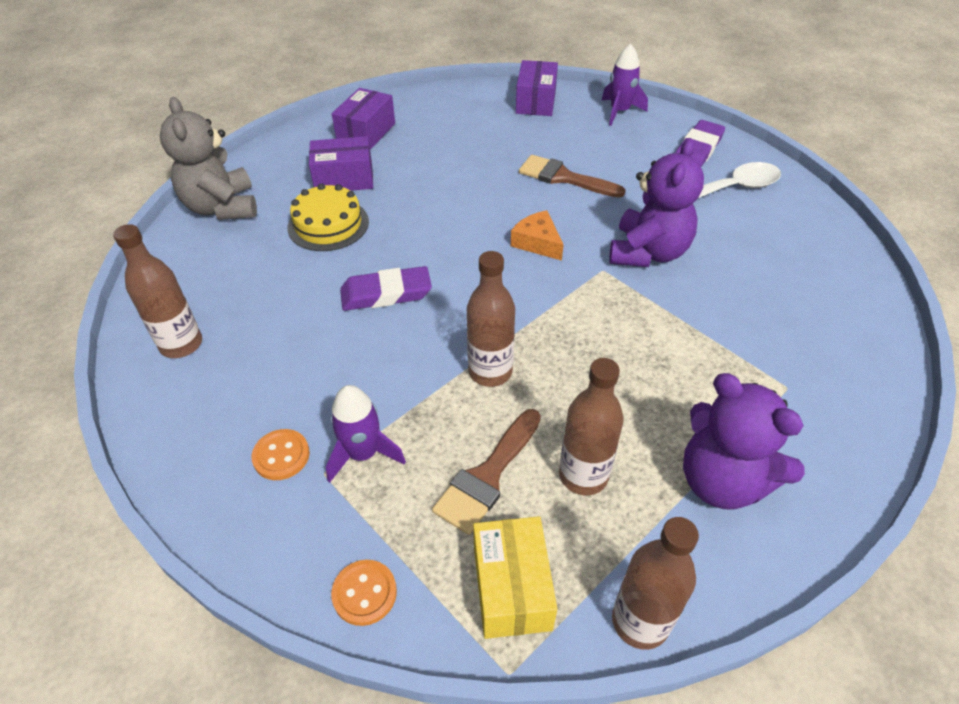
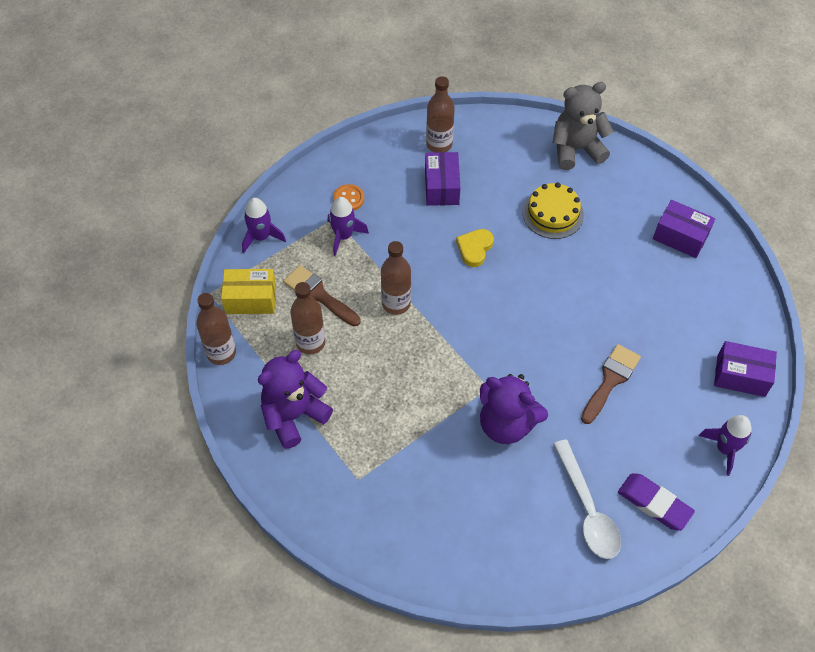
camera: 95 degrees right, 10 degrees up
(344, 179) = (611, 222): purple box -> purple box (442, 187)
(364, 593) = (261, 237): orange button -> purple rocket
(386, 293) = (474, 248): purple eraser -> yellow heart
(537, 243) = (523, 348): orange cheese -> none

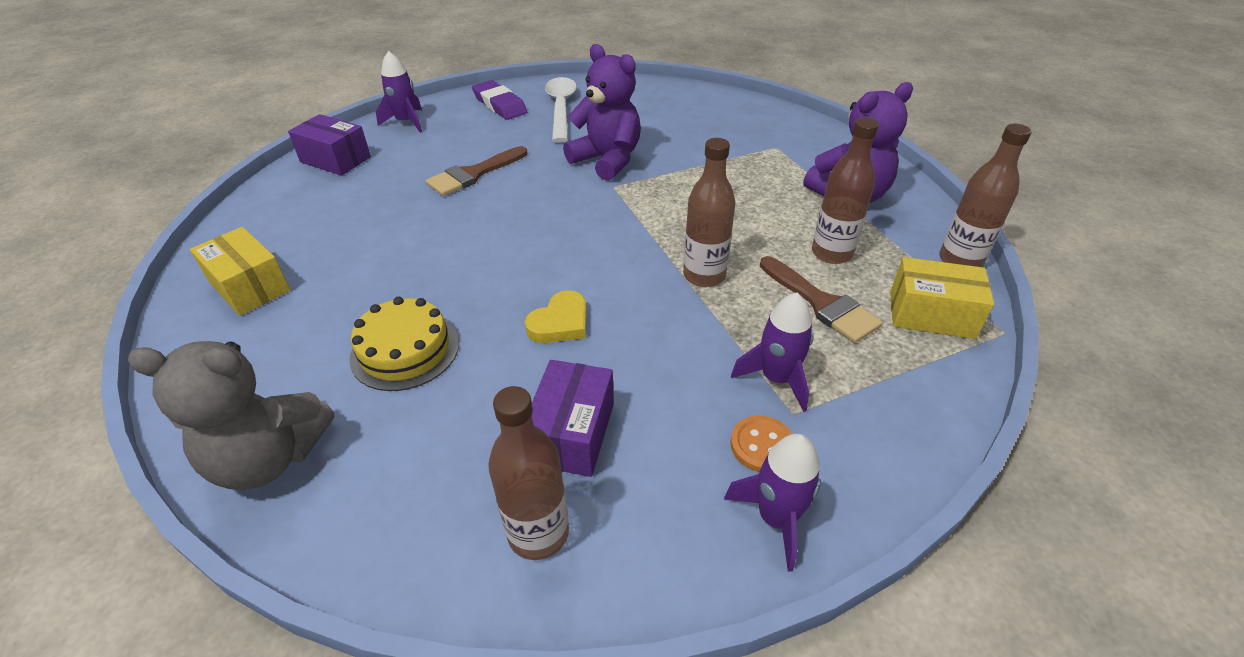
camera: 165 degrees left, 15 degrees down
(261, 237) = (933, 404): purple rocket -> purple rocket (776, 518)
(680, 237) = (250, 286): purple box -> yellow box

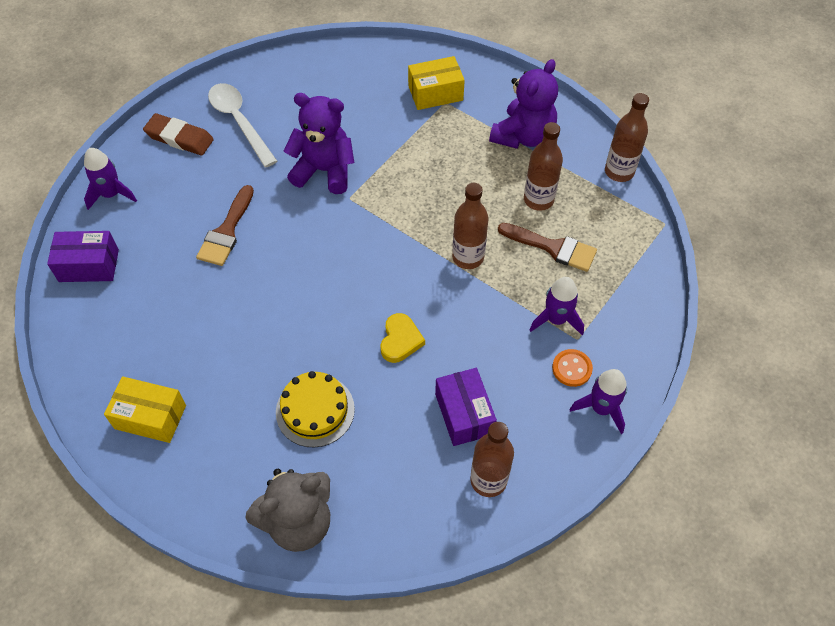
camera: 30 degrees left, 15 degrees up
(499, 105) = (179, 138): purple eraser -> brown eraser
(931, 314) = (620, 227): yellow box -> yellow box (435, 93)

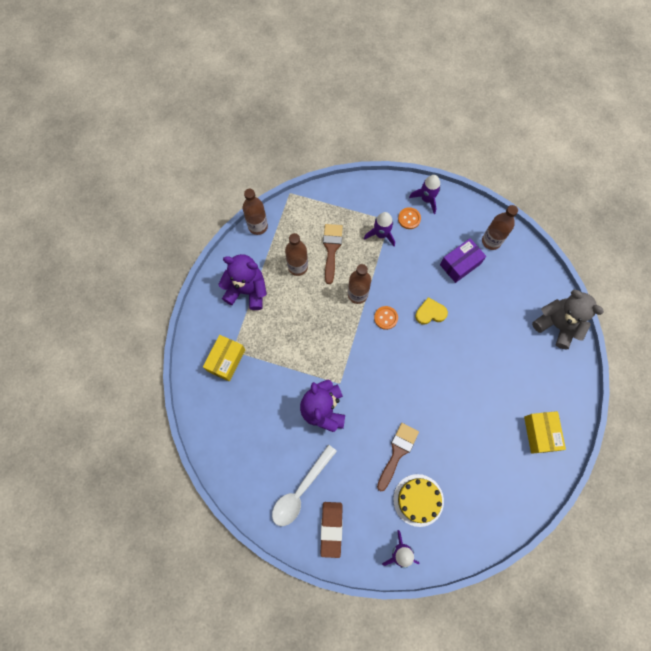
camera: 110 degrees left, 15 degrees up
(89, 265) = (461, 533): purple box -> none
(226, 231) = (397, 452): brown brush -> brown brush turned 60 degrees counterclockwise
(315, 410) = (493, 342): yellow cake -> yellow cake (418, 500)
(417, 280) = (385, 318): none -> orange button
(435, 93) = (226, 360): yellow box -> yellow box turned 60 degrees clockwise

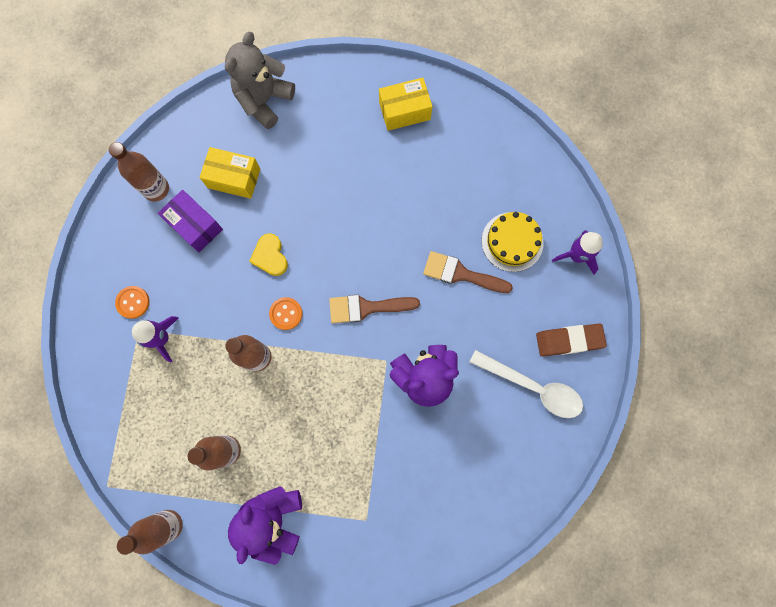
camera: 100 degrees left, 5 degrees up
(226, 360) = (381, 526): yellow box -> yellow box (234, 178)
(331, 249) = (192, 406): brown brush -> brown brush (366, 308)
(426, 199) = (99, 282): purple rocket -> none

